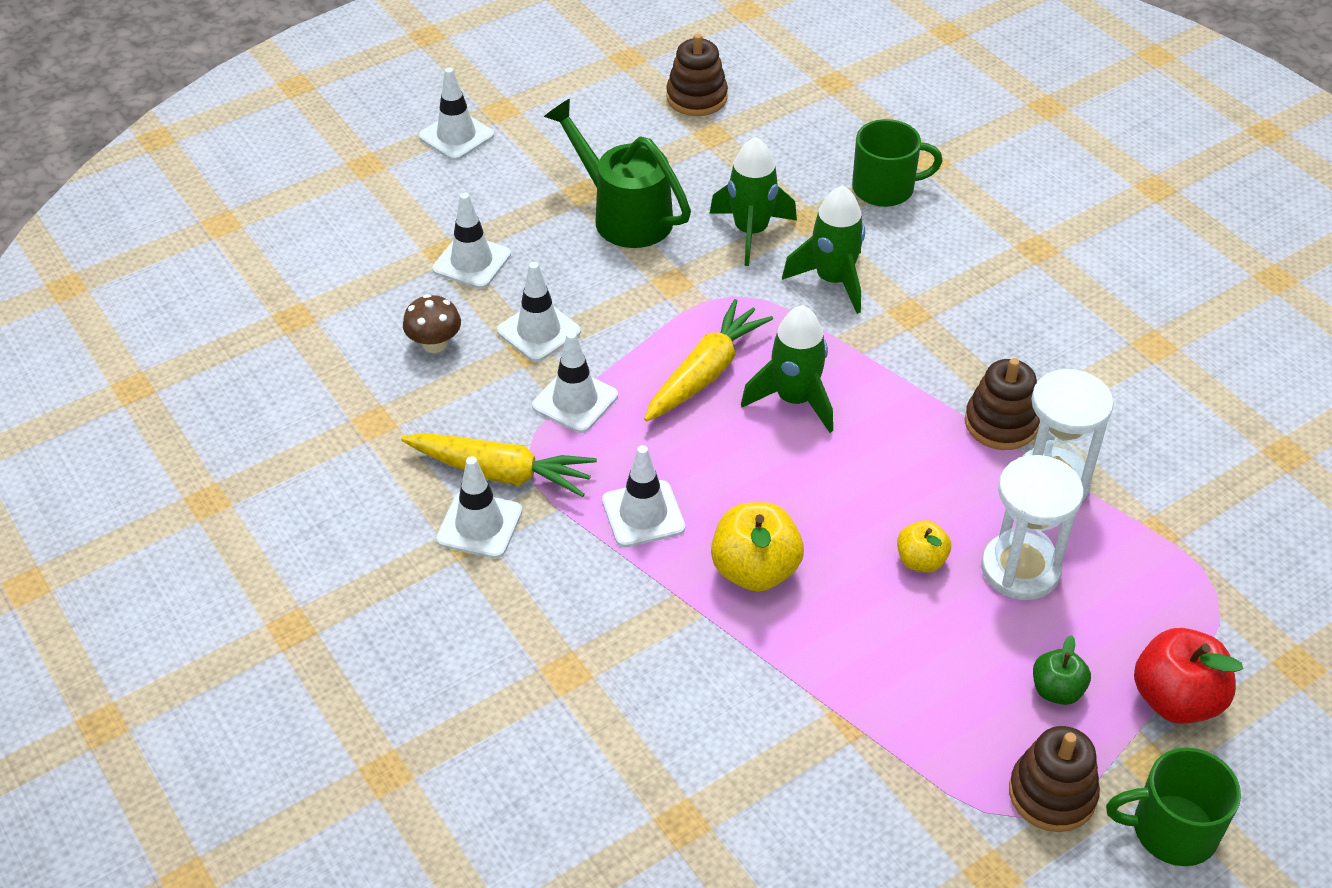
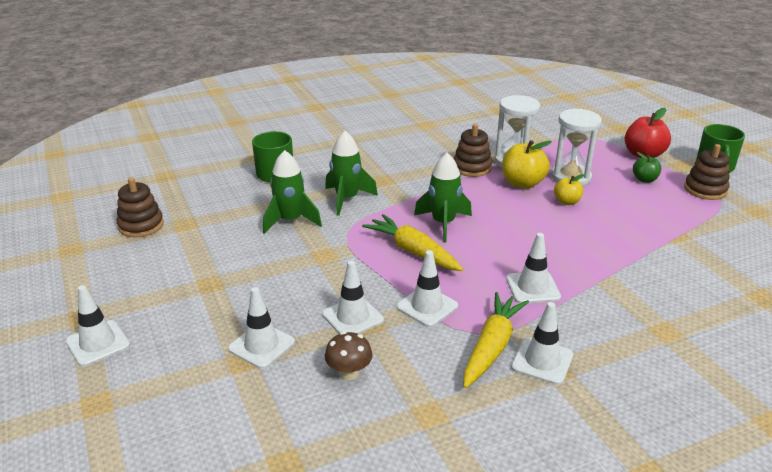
camera: 80 degrees left, 15 degrees down
(624, 215) = (246, 268): green watering can -> none
(755, 570) = (576, 252): yellow apple -> yellow apple (522, 183)

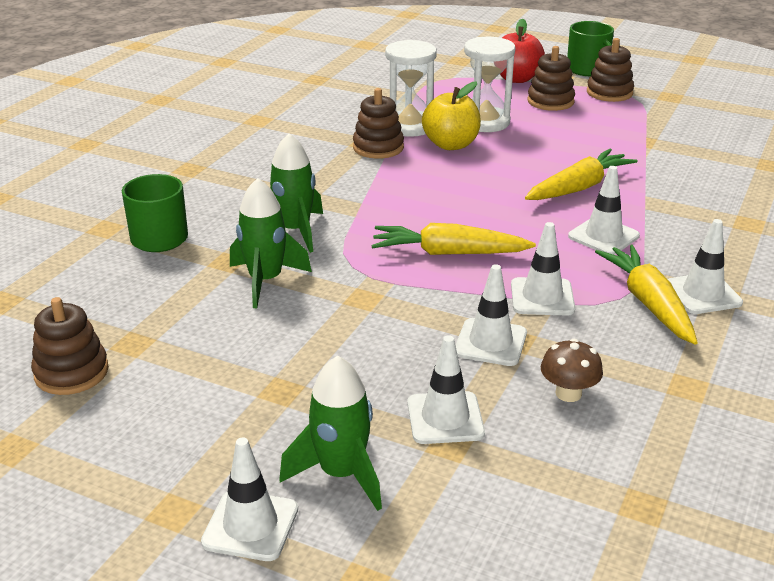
camera: 40 degrees left, 0 degrees up
(443, 223) = (435, 213): green rocket -> green rocket (341, 474)
(566, 202) = (516, 147): yellow apple -> none
(569, 247) = (579, 187): none -> yellow carrot
(644, 179) = (550, 101): green apple -> brown stacking toy

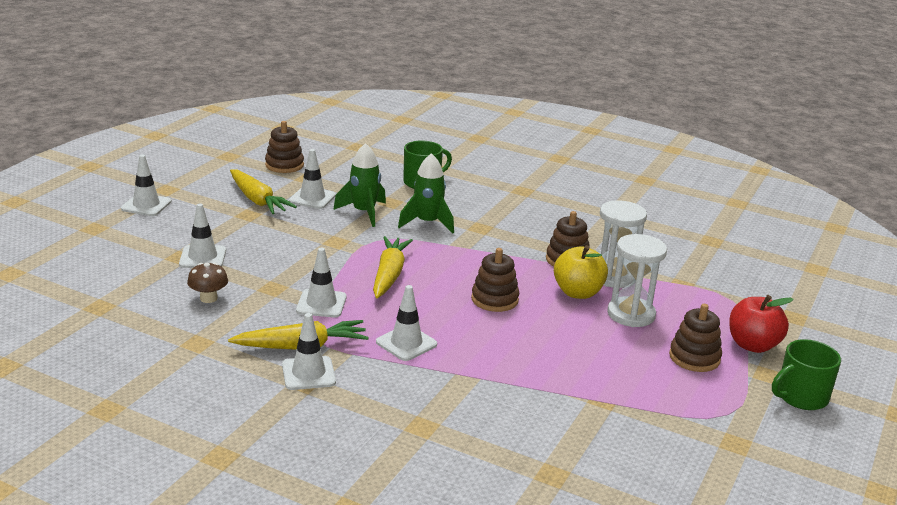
camera: 90 degrees right, 5 degrees down
(341, 474) = (170, 227): green rocket -> none
(490, 342) = (272, 279): white traffic cone -> white traffic cone (312, 198)
(579, 187) = (495, 345): yellow carrot -> yellow carrot (258, 200)
(609, 93) = (732, 400): brown stacking toy -> brown stacking toy (494, 299)

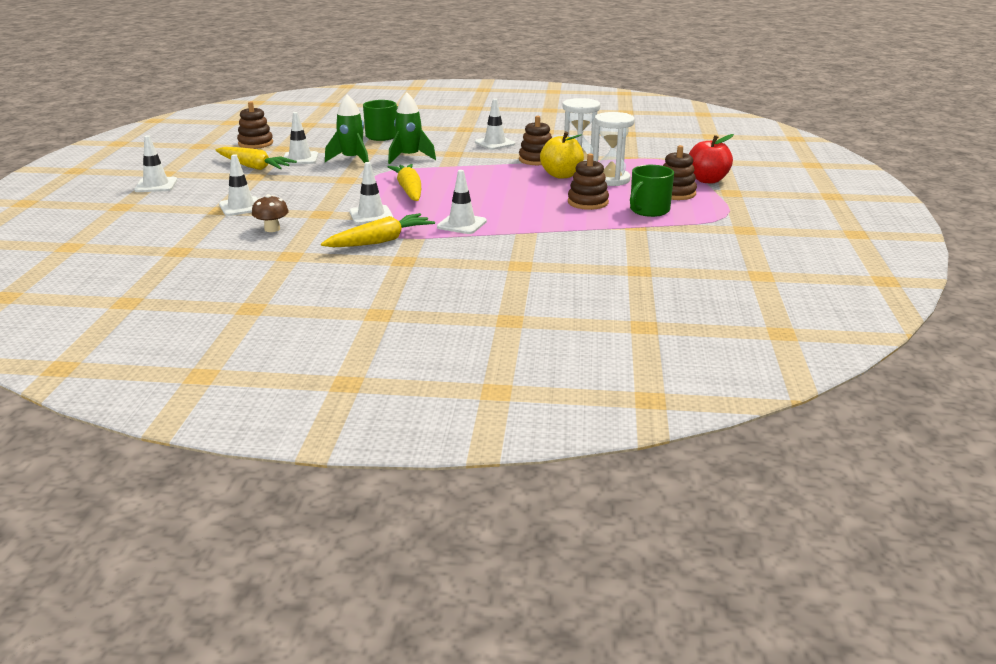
camera: 20 degrees left, 0 degrees up
(308, 373) = (402, 255): white traffic cone -> white traffic cone (494, 143)
(494, 299) = (504, 189): brown stacking toy -> brown stacking toy (588, 202)
(801, 397) = (763, 199): green mug -> green mug (648, 210)

